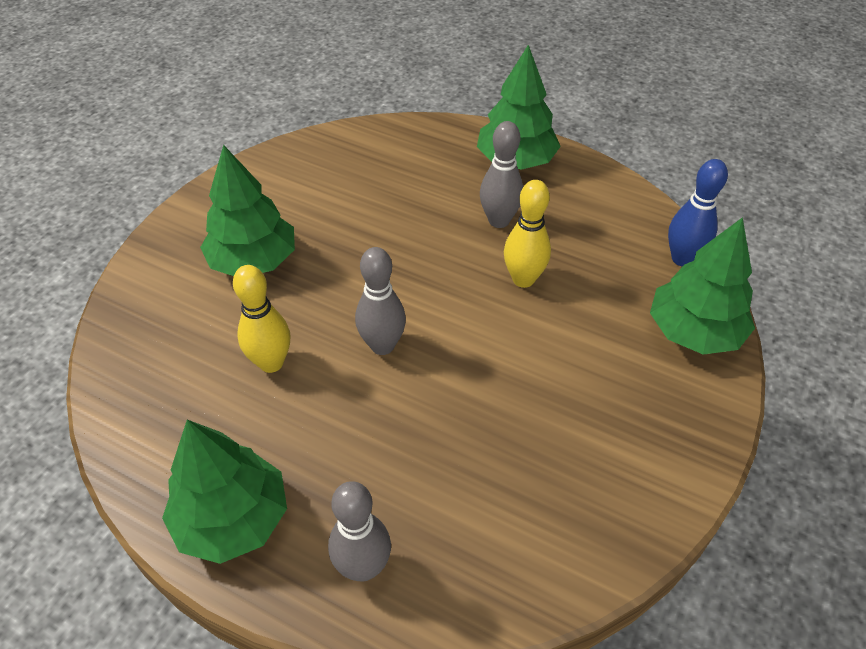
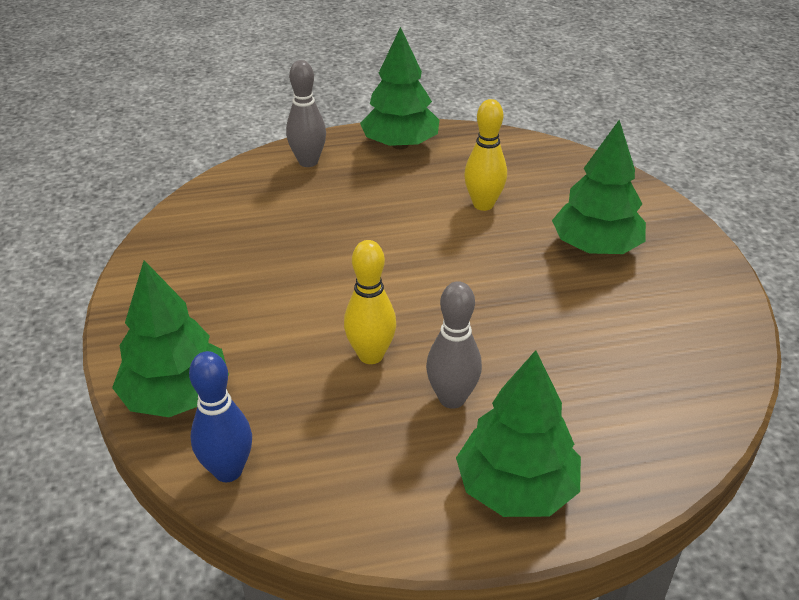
camera: 140 degrees right, 10 degrees down
(382, 345) = (425, 250): grey bowling pin -> none

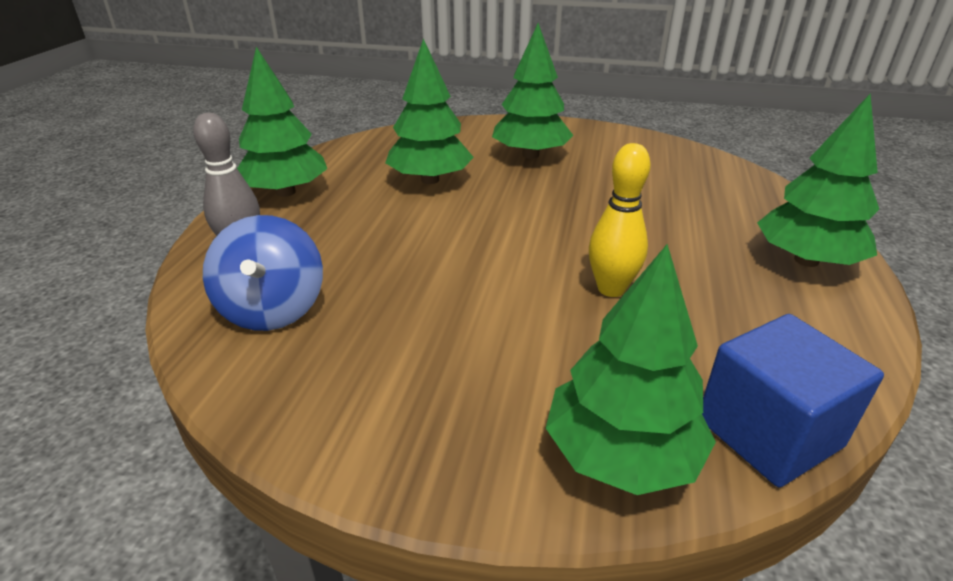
camera: 65 degrees left, 5 degrees down
(228, 471) = (768, 432): blue bowling pin -> blue cube
(248, 204) = (273, 309): none -> blue spinning top
(452, 398) = (690, 261): grey bowling pin -> none
(483, 204) = (430, 180): yellow bowling pin -> green tree

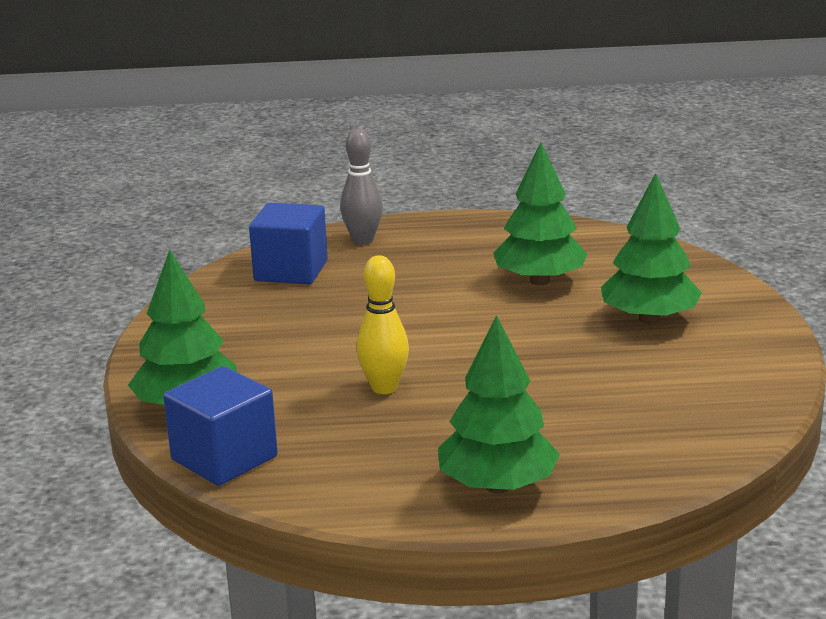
camera: 75 degrees right, 10 degrees down
(273, 309) = (291, 271): blue spinning top -> blue cube
(286, 192) = (466, 230): green tree -> none

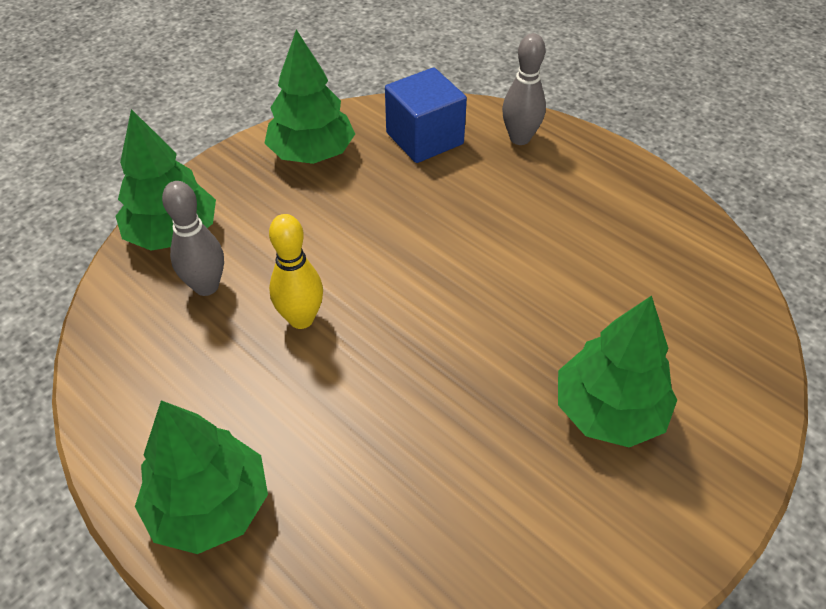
camera: 45 degrees right, 25 degrees up
(224, 458) = (117, 305): blue cube -> none
(277, 413) = (206, 286): none -> grey bowling pin
(539, 281) = (585, 286): green tree -> green tree (312, 153)

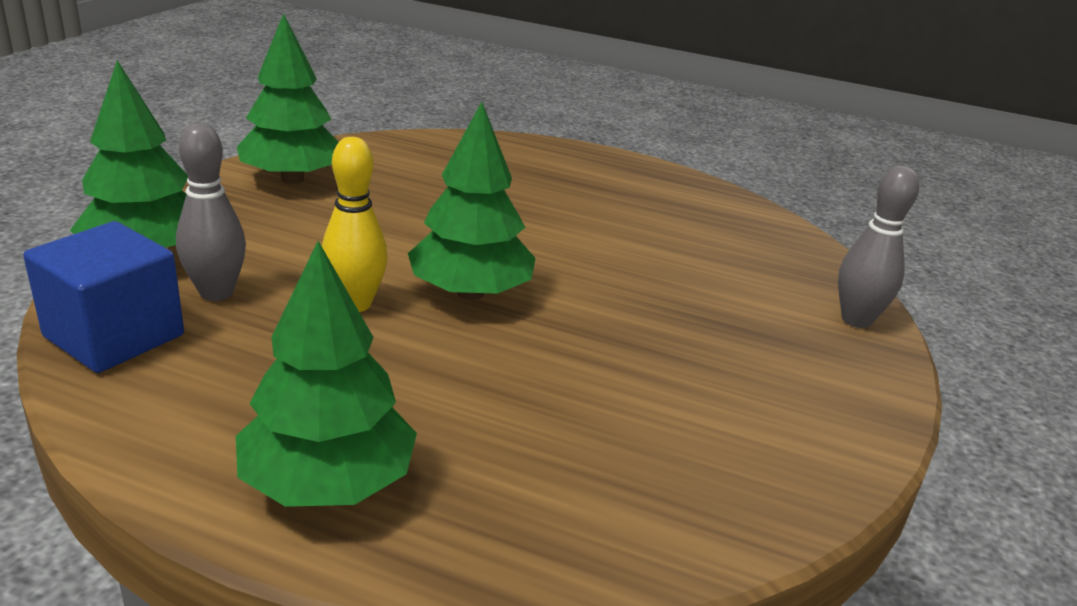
camera: 25 degrees left, 20 degrees down
(424, 138) = (415, 160): blue cube -> blue cube (114, 336)
(520, 138) = (514, 153): grey bowling pin -> grey bowling pin (856, 320)
(608, 411) = (733, 327): green tree -> green tree (470, 293)

